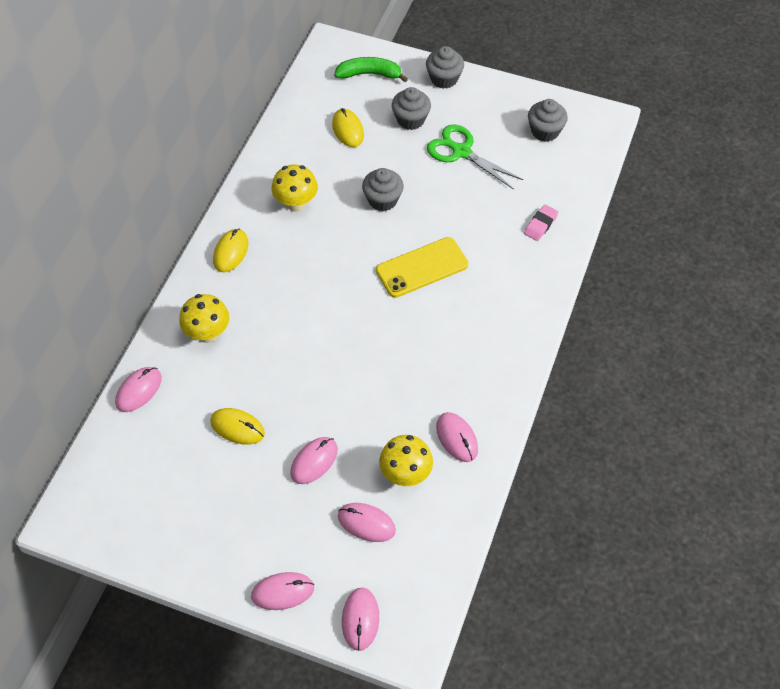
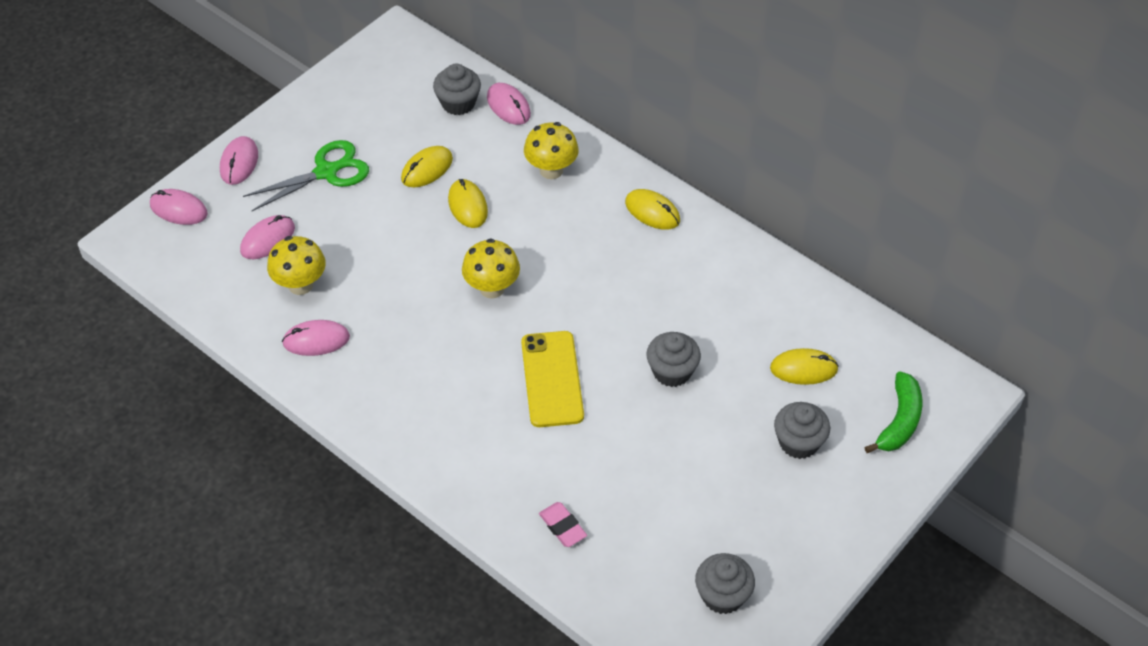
camera: 110 degrees right, 5 degrees down
(270, 381) = (468, 206): none -> yellow mouse
(296, 204) = (699, 286): yellow mushroom -> yellow mushroom (492, 288)
(314, 461) = (356, 217): pink mouse -> none
(444, 79) = (864, 506): grey cupcake -> grey cupcake (458, 103)
(461, 151) = (721, 481): green scissors -> green scissors (327, 172)

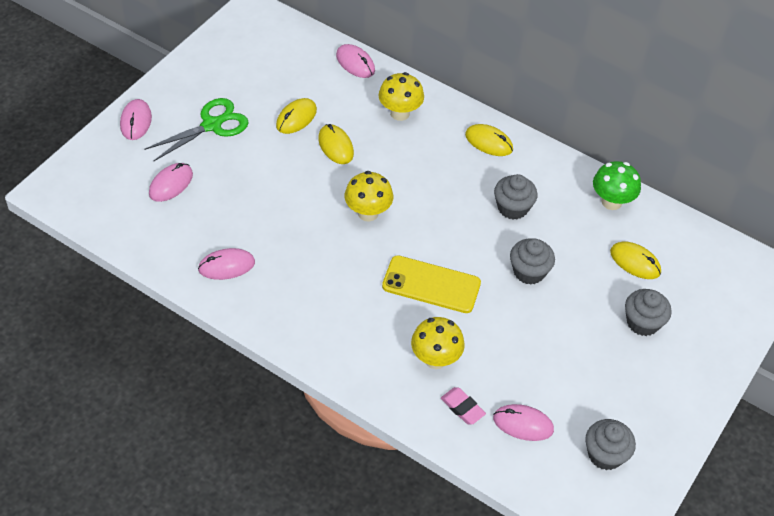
camera: 10 degrees left, 0 degrees up
(178, 209) = (90, 163): pink mouse -> pink mouse (523, 424)
(300, 285) = (205, 220): yellow mushroom -> yellow mushroom (435, 359)
(458, 103) = (313, 63): grey cupcake -> grey cupcake (512, 208)
(552, 379) = (431, 285): yellow phone -> yellow phone turned 60 degrees counterclockwise
(789, 293) = (611, 202): none -> green mushroom
(803, 369) = (635, 262): yellow mouse -> yellow mouse turned 45 degrees clockwise
(899, 421) = (719, 299): green banana -> none

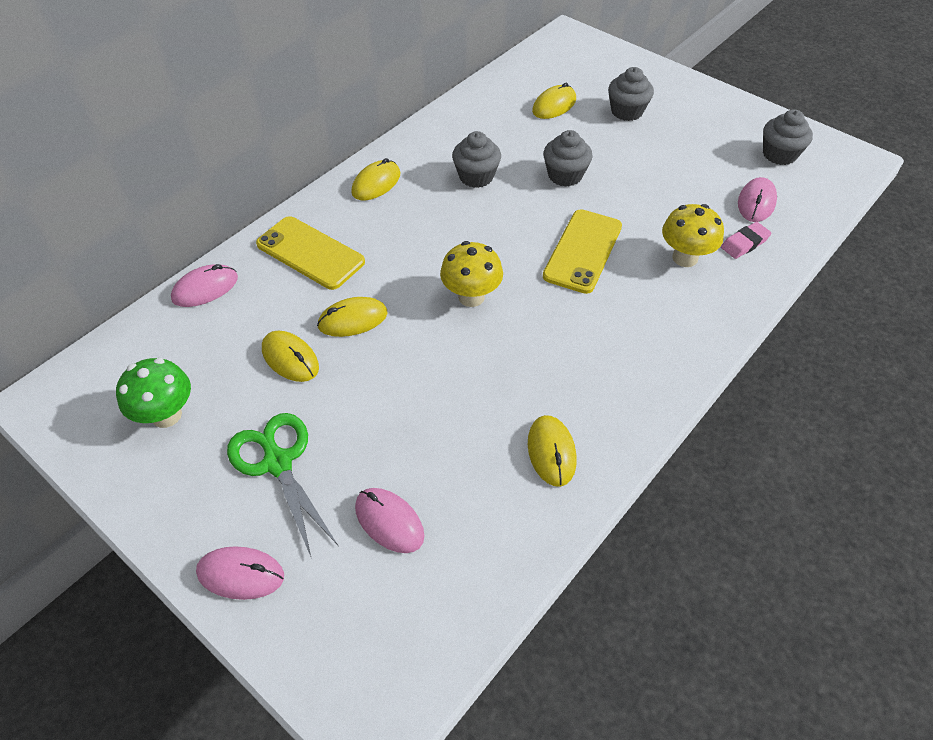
camera: 80 degrees left, 0 degrees up
(226, 266) = (551, 452): pink mouse -> yellow mouse
(400, 113) = (310, 253): yellow mushroom -> yellow phone
(611, 202) = (476, 109): green mushroom -> green mushroom (166, 415)

